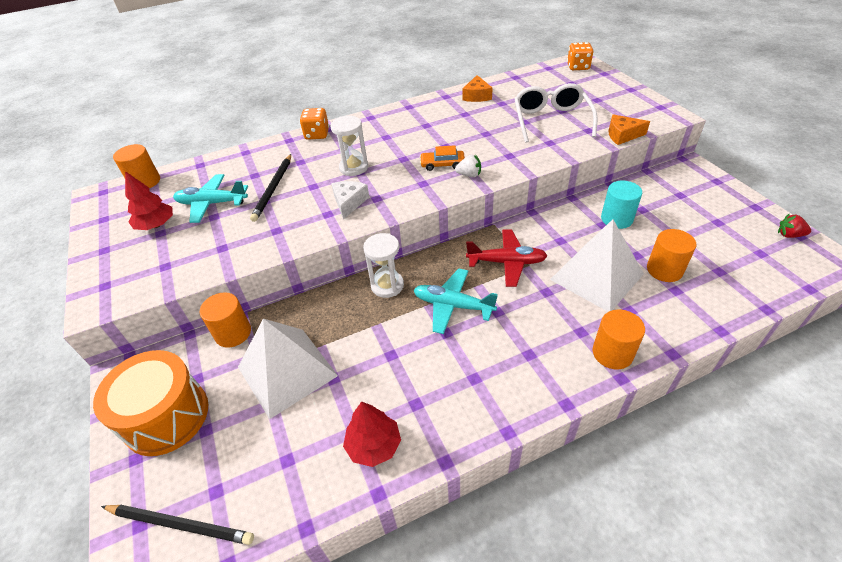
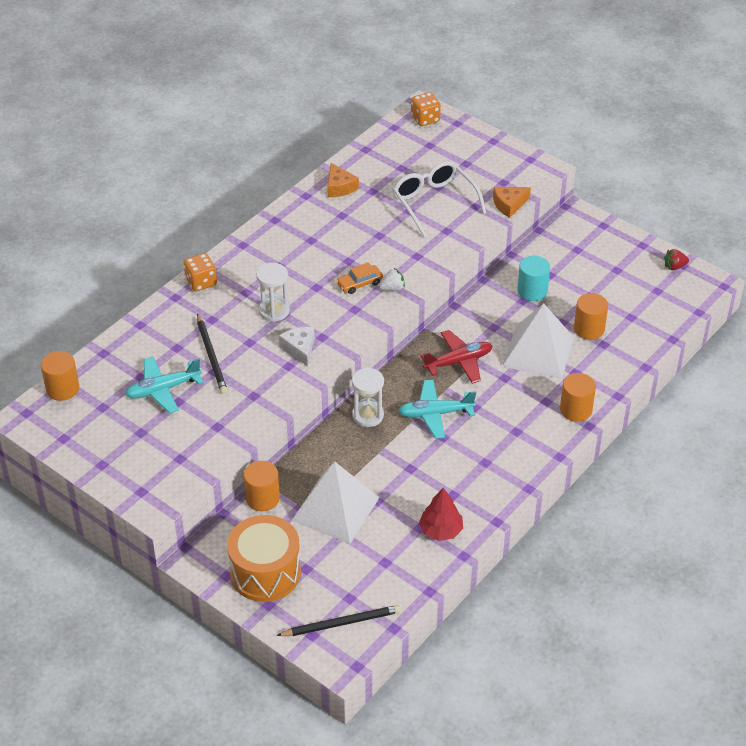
camera: 30 degrees left, 0 degrees up
(156, 225) = (128, 427): red tree -> none

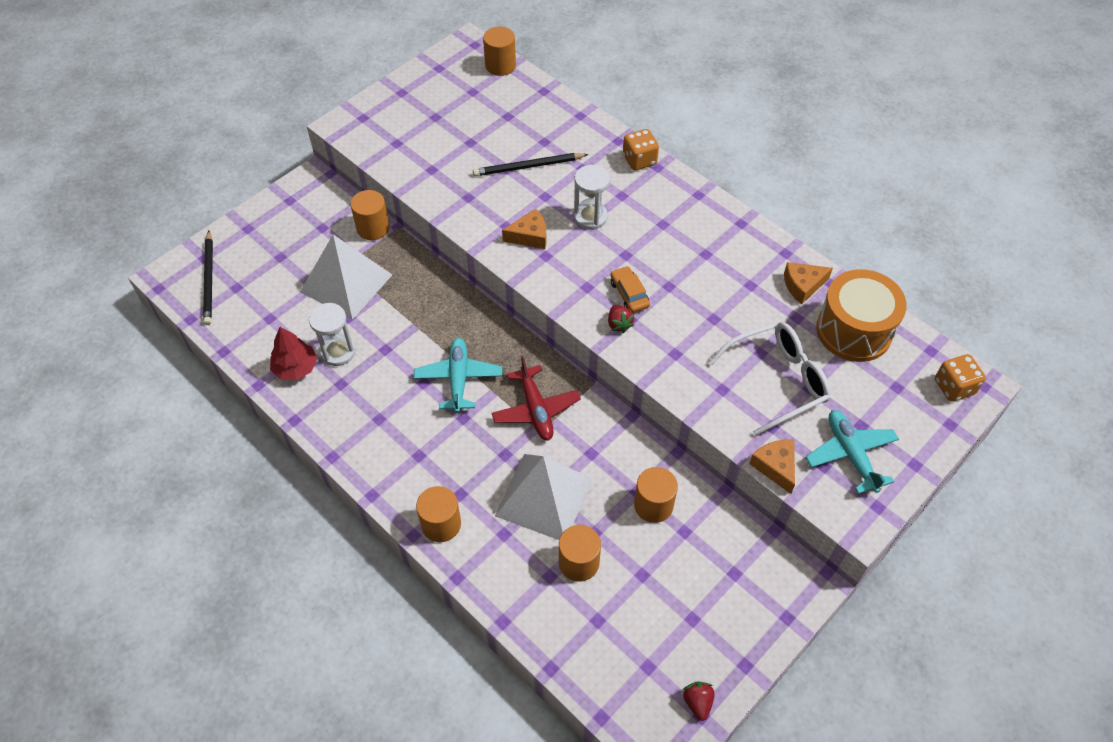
camera: 95 degrees right, 10 degrees up
(163, 389) = (488, 131): turquoise plane -> turquoise plane (850, 454)
(265, 572) = (284, 227): orange drum -> orange drum (854, 330)
(300, 349) = (530, 236): white cheese -> orange cheese
(368, 415) = (466, 317): white hourglass -> white hourglass (338, 352)
(392, 288) = (619, 324): white strawberry -> red strawberry
(532, 291) = (653, 505): turquoise cylinder -> orange cylinder

